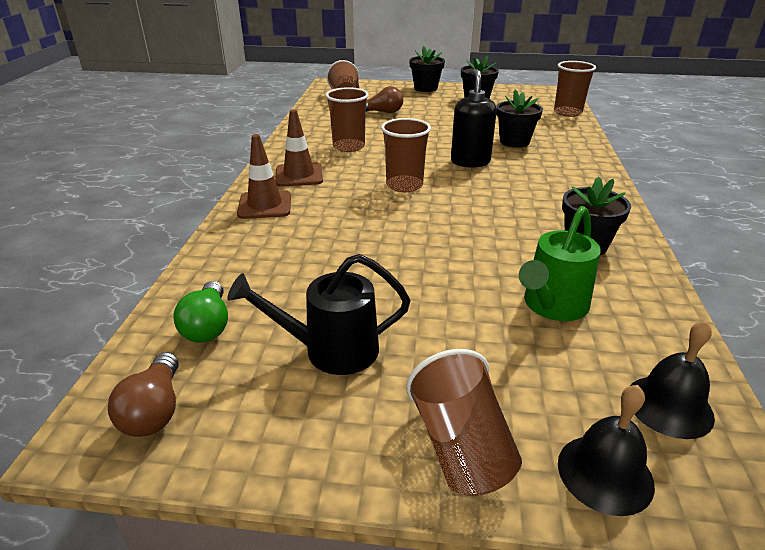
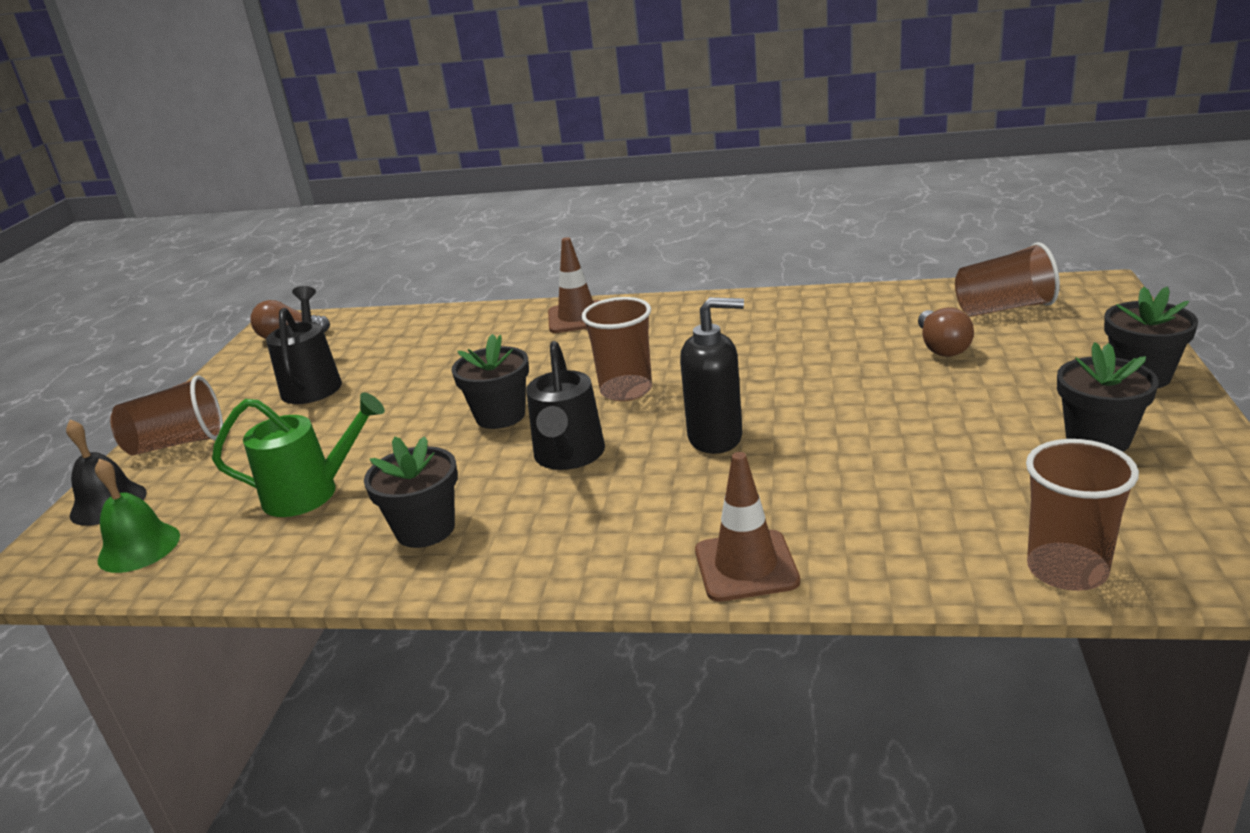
camera: 95 degrees right, 5 degrees down
(208, 325) = (371, 333): green light bulb -> none
(299, 175) = (659, 322): brown traffic cone -> brown traffic cone (746, 566)
(349, 147) = (763, 339): brown cup -> none
(491, 201) = (569, 456): none -> black watering can
(514, 142) = (824, 483): black flower pot -> black flower pot (500, 416)
(552, 306) = (311, 493): green watering can -> green watering can turned 135 degrees clockwise
(669, 406) = (139, 547): black bell -> green bell

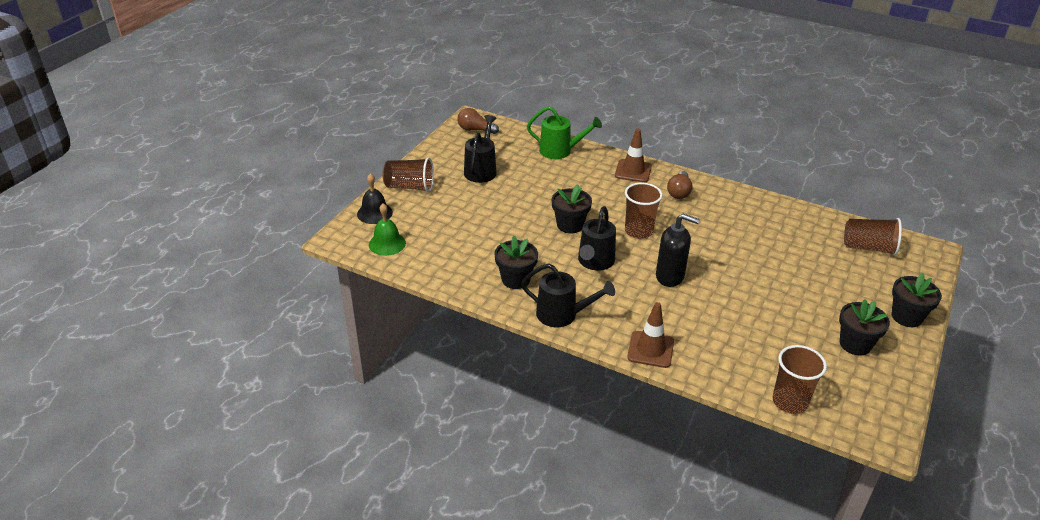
camera: 15 degrees right, 10 degrees up
(311, 493) = (468, 240): green watering can -> green watering can (560, 151)
(542, 561) = (562, 315): none -> black watering can
(941, 347) = (816, 261): brown light bulb -> brown light bulb (679, 192)

